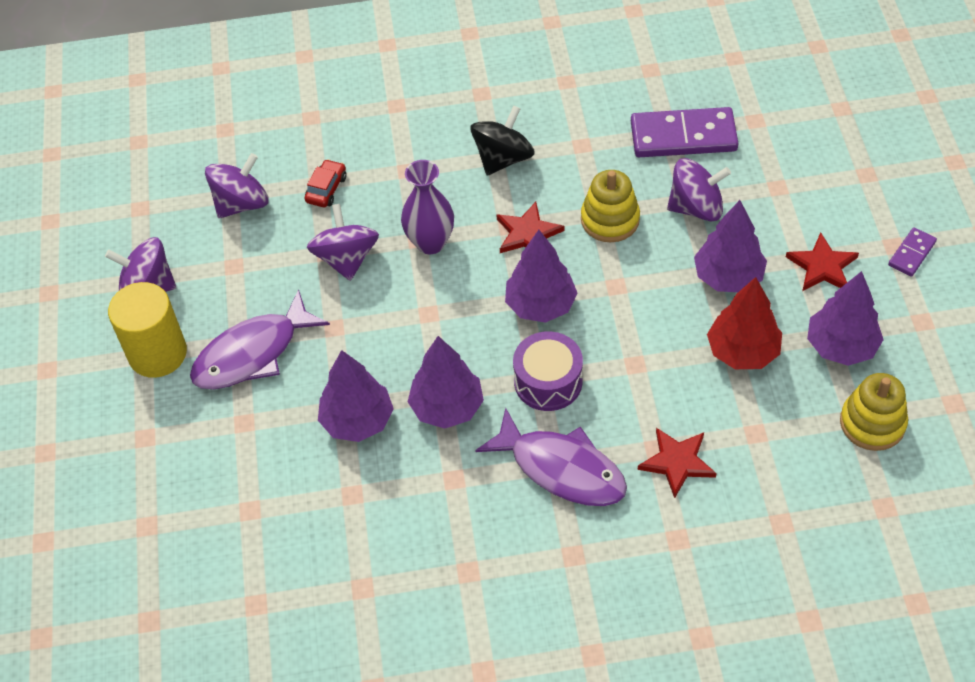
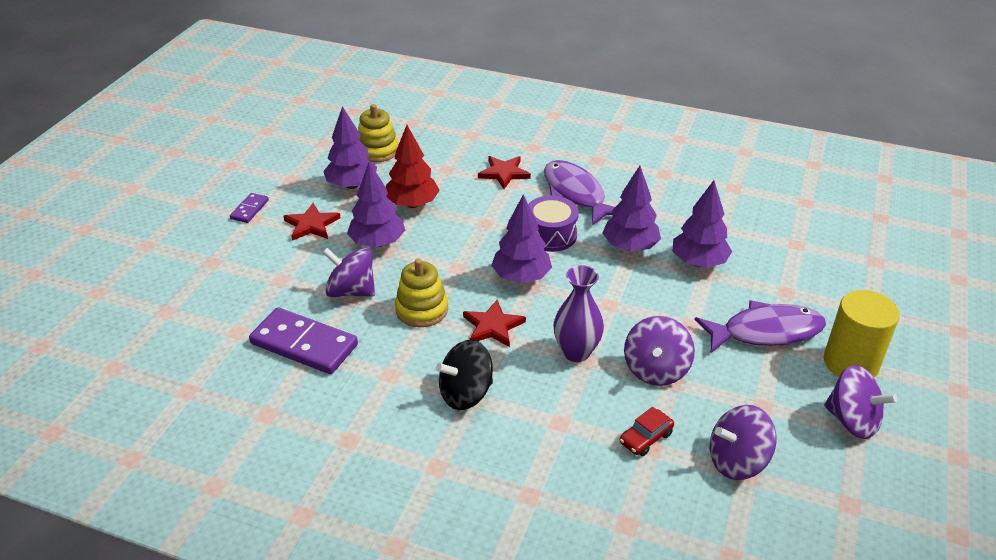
camera: 155 degrees left, 15 degrees down
(911, 253) = (250, 209): purple domino -> purple domino turned 45 degrees counterclockwise

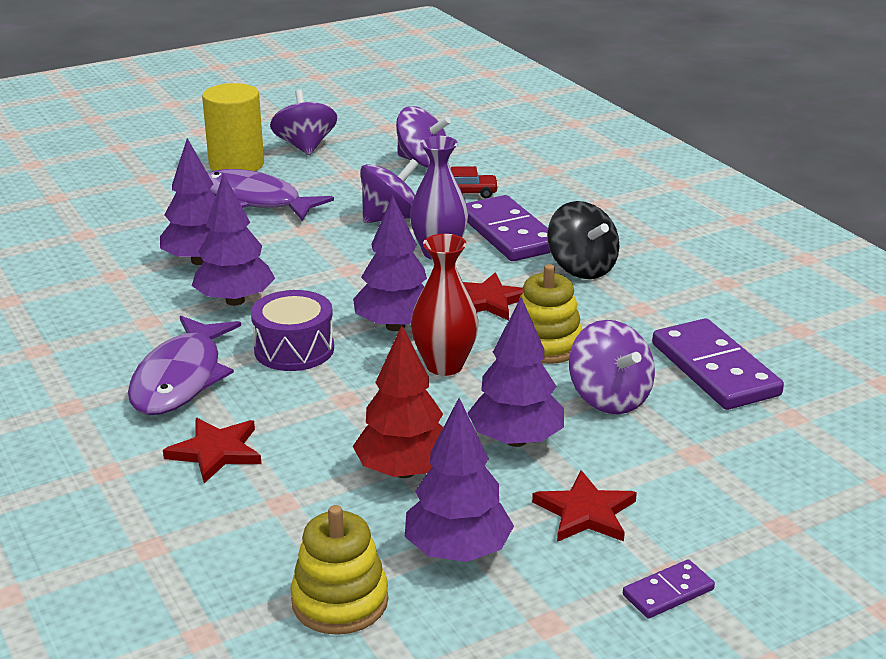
camera: 140 degrees left, 10 degrees down
(461, 266) = (444, 365): none -> red vase
(466, 393) = (581, 268): black spinning top -> black spinning top turned 45 degrees clockwise
(556, 403) = (509, 233): none -> purple domino

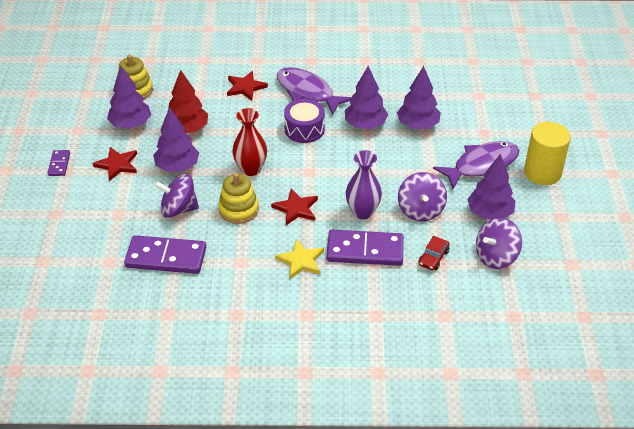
camera: 120 degrees right, 15 degrees up
(305, 146) = (556, 211): purple spinning top -> none
(395, 326) = (298, 167): purple tree -> purple tree (489, 213)
(581, 268) = (301, 261): black spinning top -> yellow star

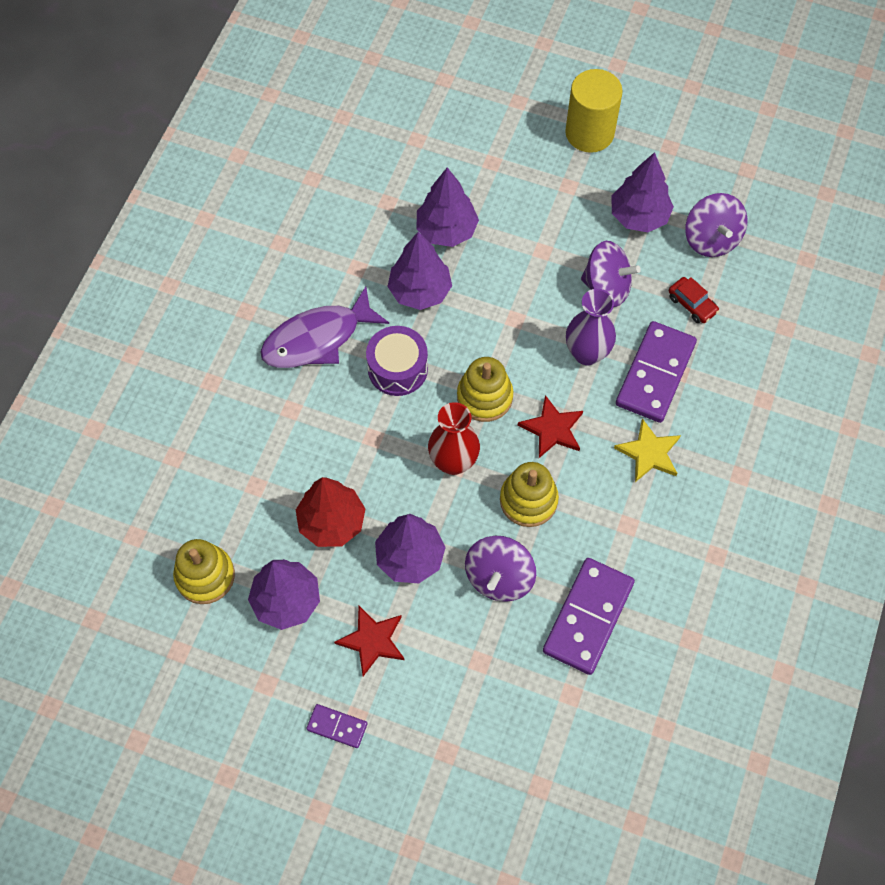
camera: 70 degrees left, 20 degrees up
(245, 87) = (269, 417): red star -> none
(304, 172) = (484, 397): none -> yellow stacking toy
(482, 165) = (551, 190): purple fish -> none

